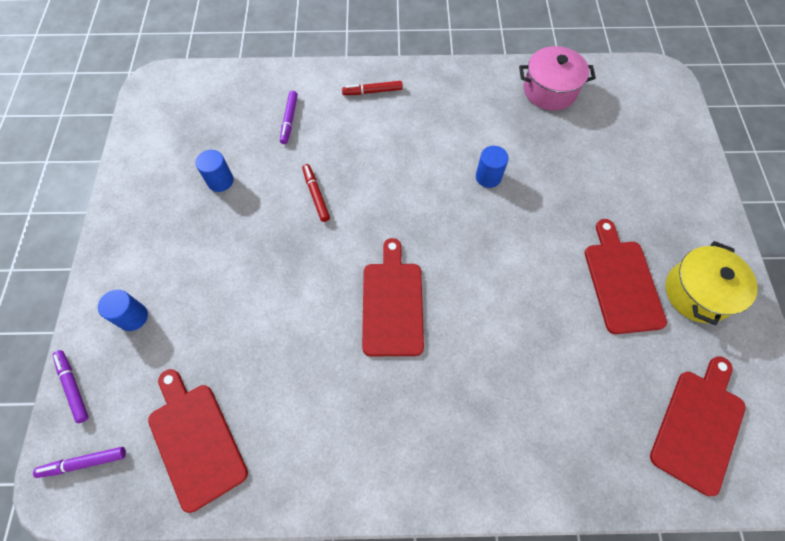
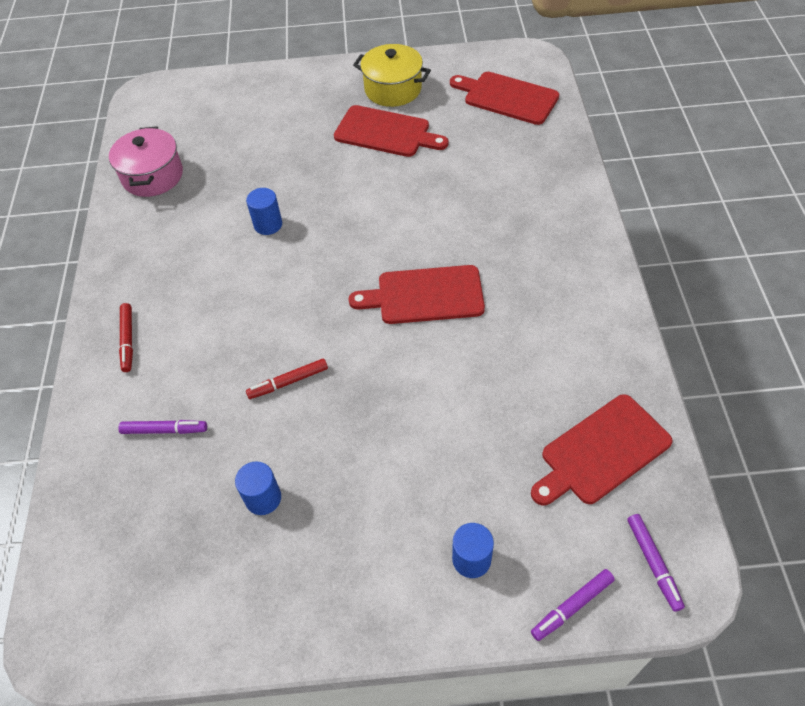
camera: 90 degrees left, 10 degrees down
(621, 281) = (386, 132): red cutting board -> red cutting board turned 150 degrees counterclockwise

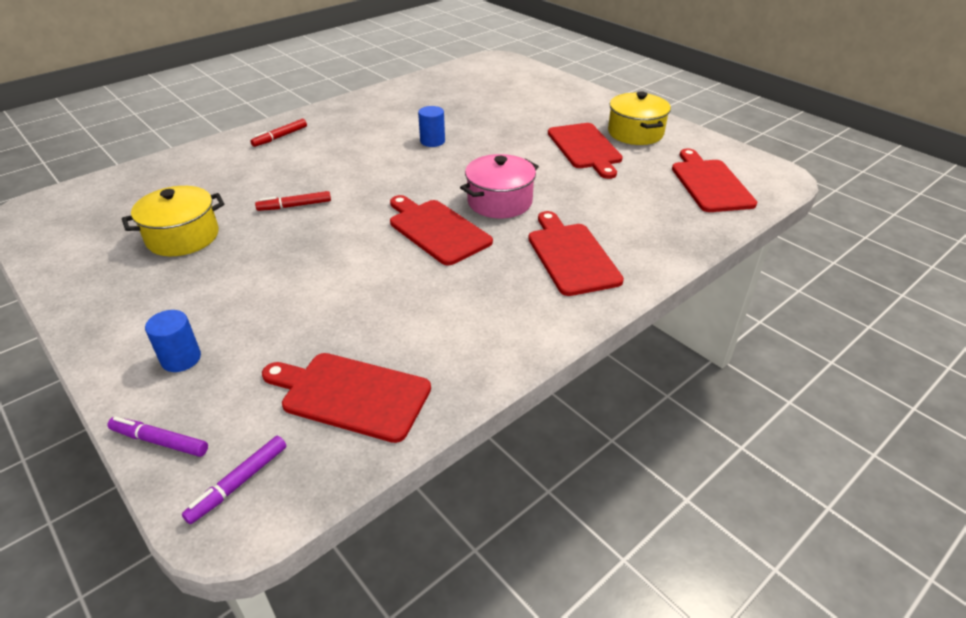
camera: 50 degrees right, 15 degrees down
(152, 176) = (427, 89): pink pot -> pink pot (499, 202)
(164, 430) = (216, 178): purple marker -> none
(263, 498) = (183, 237): blue cylinder -> yellow pot
(288, 382) = (295, 206): red marker -> red marker turned 45 degrees counterclockwise
(533, 231) = (571, 256): none -> red cutting board

